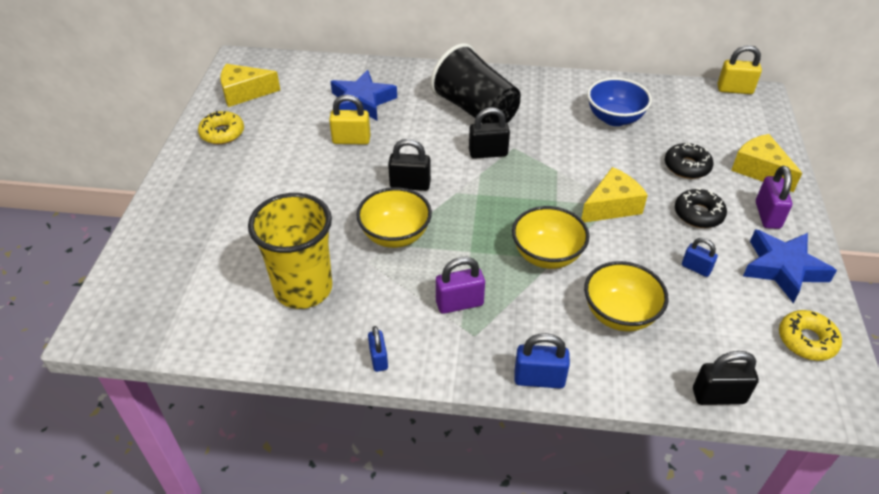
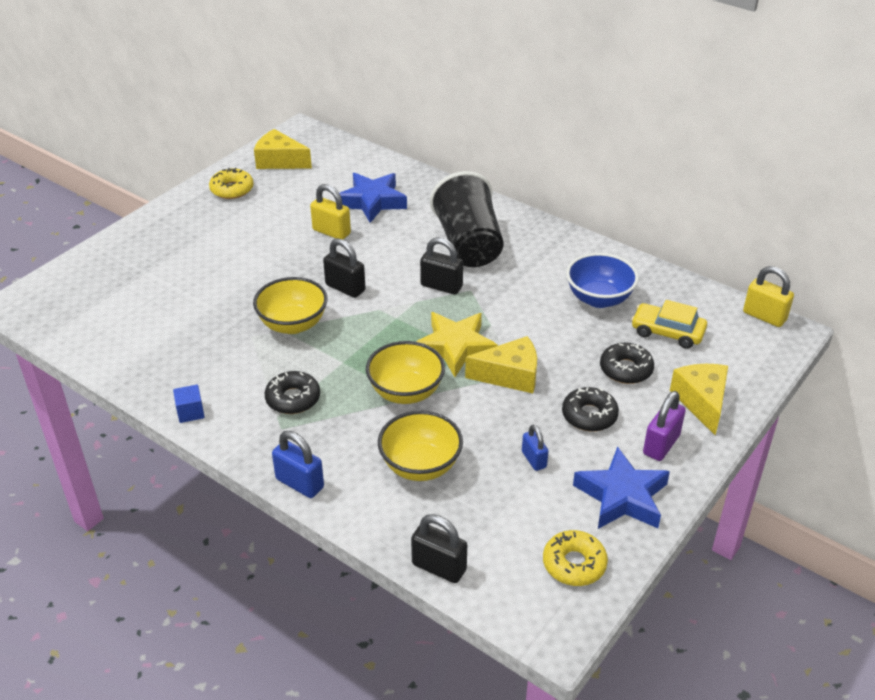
camera: 30 degrees right, 5 degrees down
(303, 289) = (183, 336): yellow cup -> none
(378, 359) = (190, 412): blue padlock -> blue cube
(459, 303) = (293, 399): purple padlock -> black donut
(549, 201) = (455, 348): none -> yellow star
(686, 126) = (667, 332): none -> yellow car

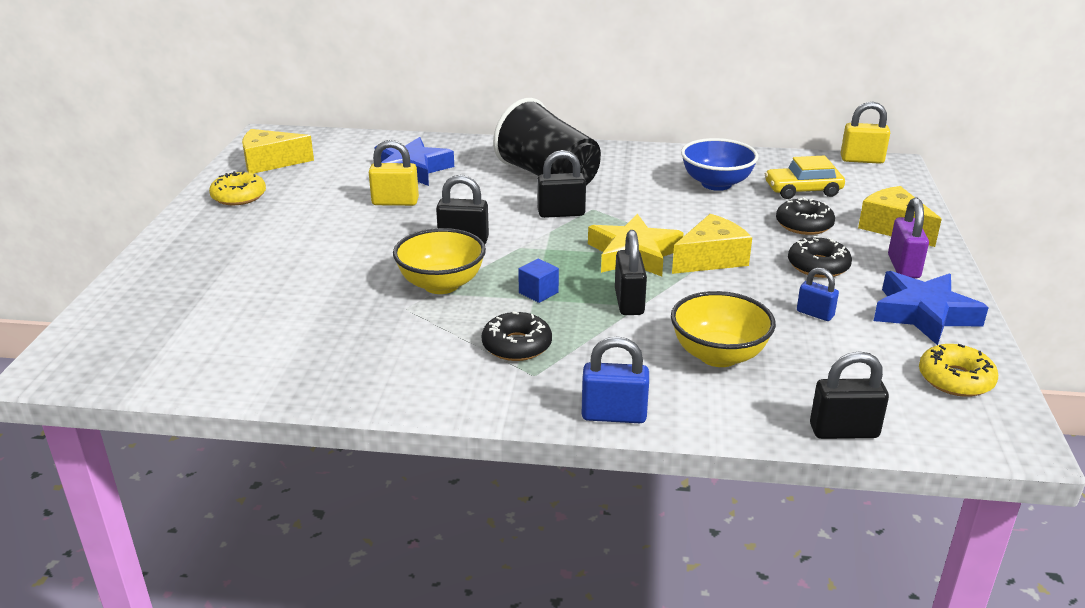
camera: 30 degrees left, 10 degrees down
(190, 412) = (410, 396): blue cube -> blue cube (538, 292)
(406, 392) = (629, 302): yellow bowl -> black padlock

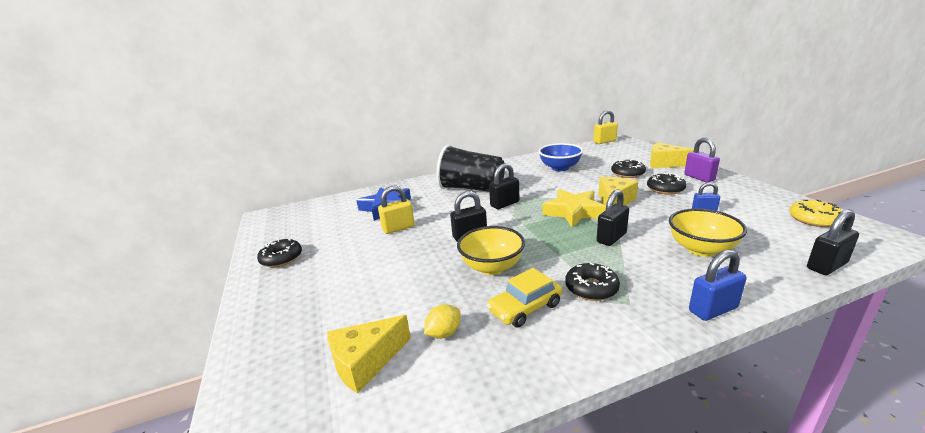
camera: 25 degrees left, 5 degrees down
(239, 196) = (281, 258): yellow donut -> black donut
(270, 162) = (284, 230): yellow cheese -> yellow cheese (366, 362)
(314, 329) = (444, 333): none -> yellow lemon
(538, 292) = (556, 250): blue cube -> none
(629, 302) = (611, 238): black padlock -> black padlock turned 75 degrees clockwise
(803, 190) = (602, 160): yellow car -> yellow car (525, 308)
(924, 314) = (745, 194): blue star -> none

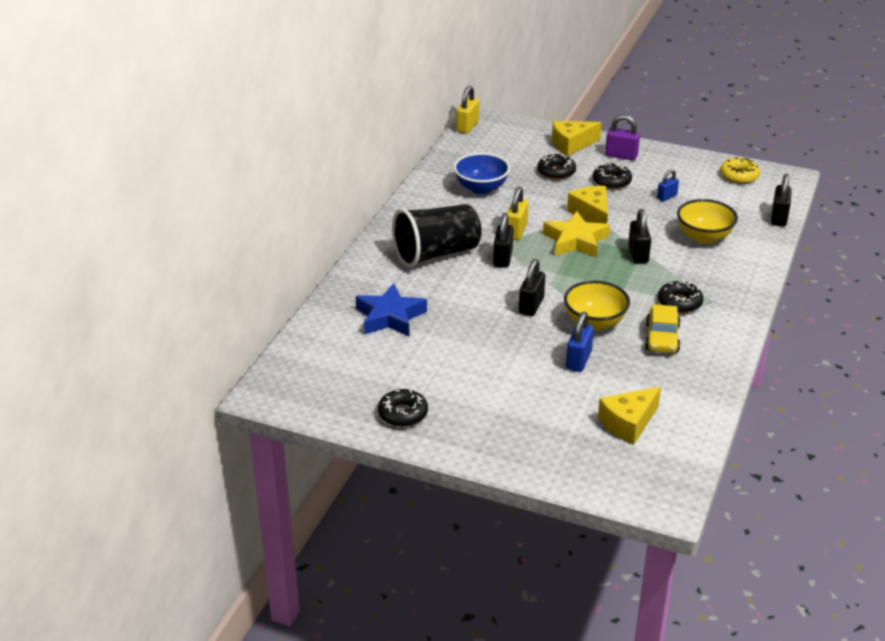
camera: 50 degrees left, 10 degrees up
(366, 362) = (628, 424): yellow cheese -> yellow cheese turned 45 degrees clockwise
(398, 228) = (451, 331): yellow padlock -> yellow padlock (516, 231)
(444, 333) = (642, 381): yellow lemon -> none
(713, 309) = (756, 281): blue padlock -> blue padlock (578, 360)

